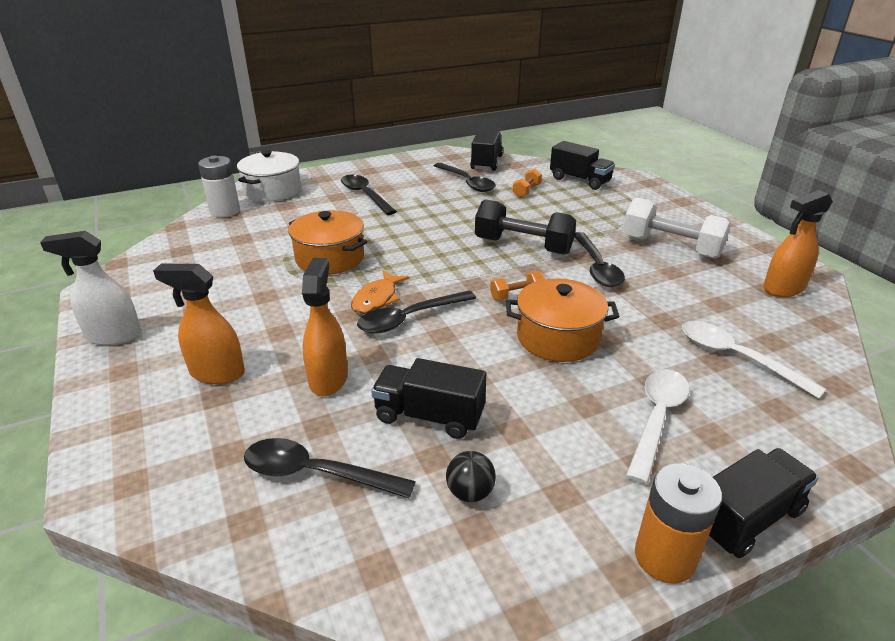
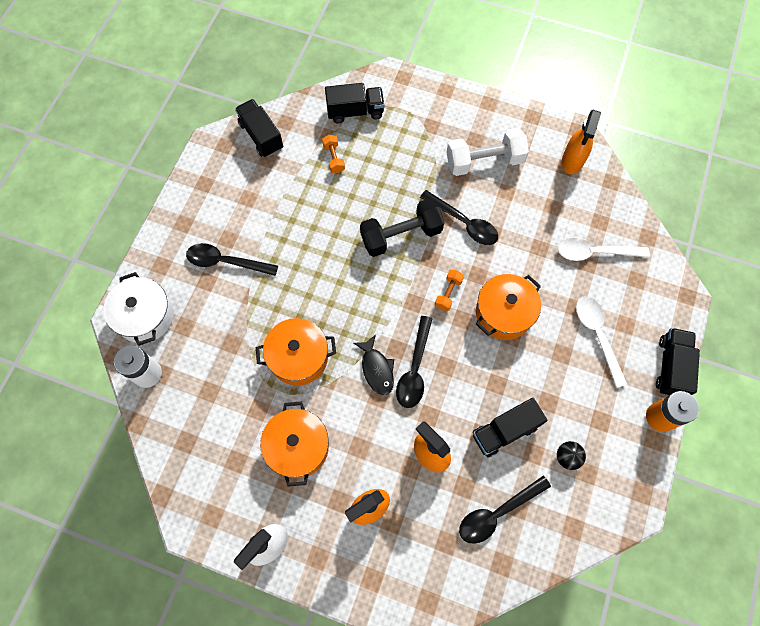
camera: 45 degrees left, 35 degrees up
(239, 300) = (298, 447): none -> orange pot
(377, 299) = (376, 369): orange fish -> black fish
(467, 182) = (280, 180): black spoon -> none

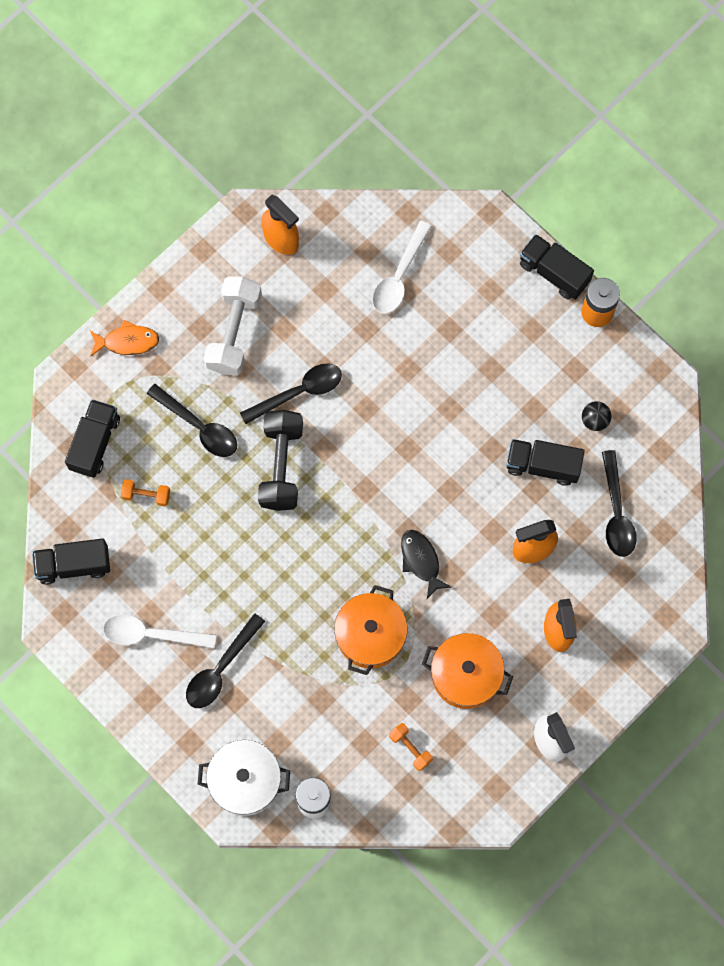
camera: 65 degrees left, 5 degrees up
(376, 369) = (421, 561): black fish -> black fish turned 120 degrees counterclockwise
(414, 369) = (439, 522): black spoon -> black spoon (199, 426)
(439, 100) = (127, 341): none -> orange fish
(448, 293) = (372, 449): orange dumbbell -> orange dumbbell (410, 748)
(504, 313) = (421, 403): orange pot -> none
(505, 431) = (543, 465): black truck -> black truck turned 105 degrees clockwise
(597, 335) = (489, 324): white spoon -> white spoon (151, 634)

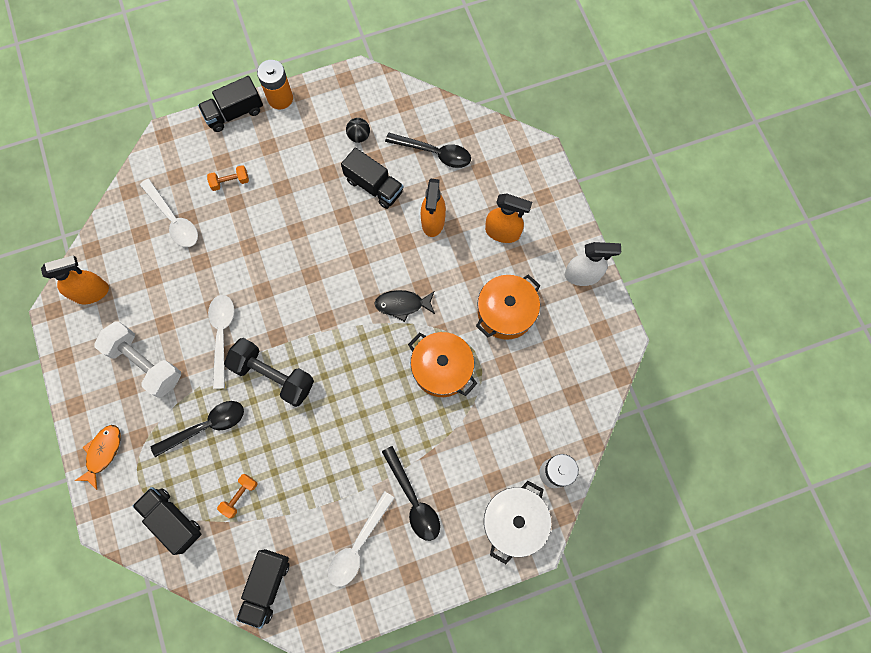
camera: 65 degrees left, 0 degrees up
(299, 392) = (222, 335): black spoon -> white spoon
(410, 748) = (544, 379): orange dumbbell -> orange dumbbell (230, 182)
(543, 465) = (374, 186): black truck -> black truck turned 90 degrees counterclockwise

